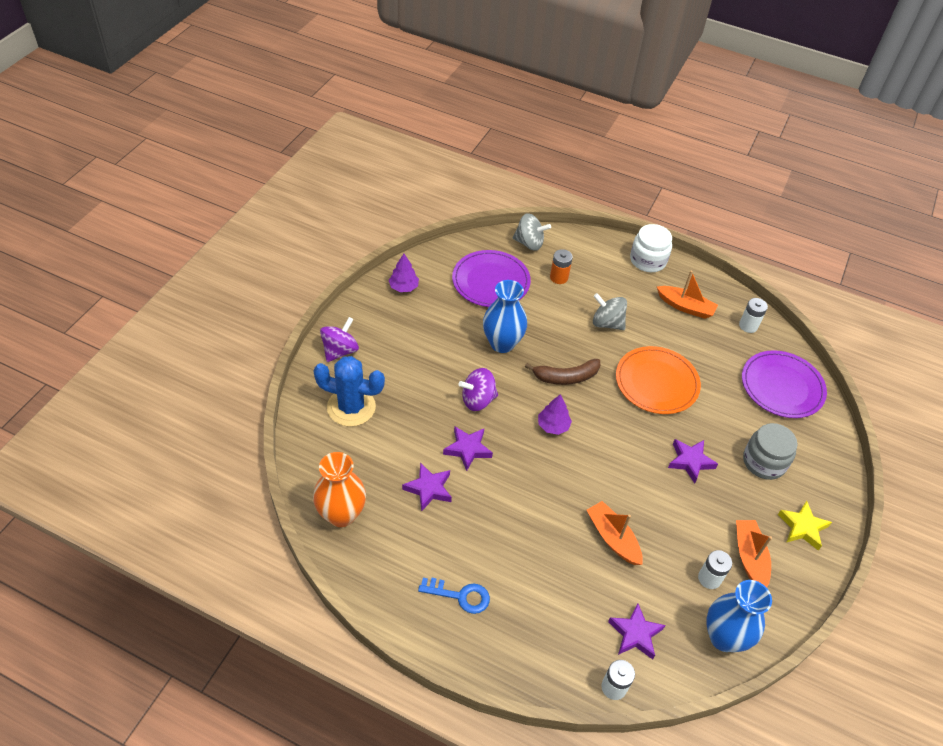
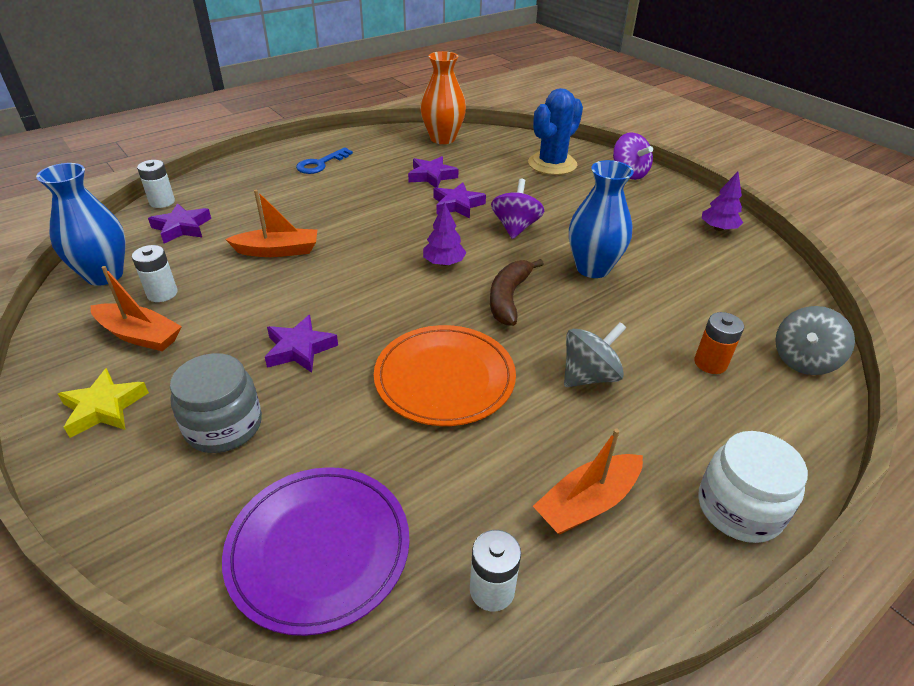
camera: 120 degrees right, 10 degrees down
(491, 281) = (715, 294): purple plate -> none

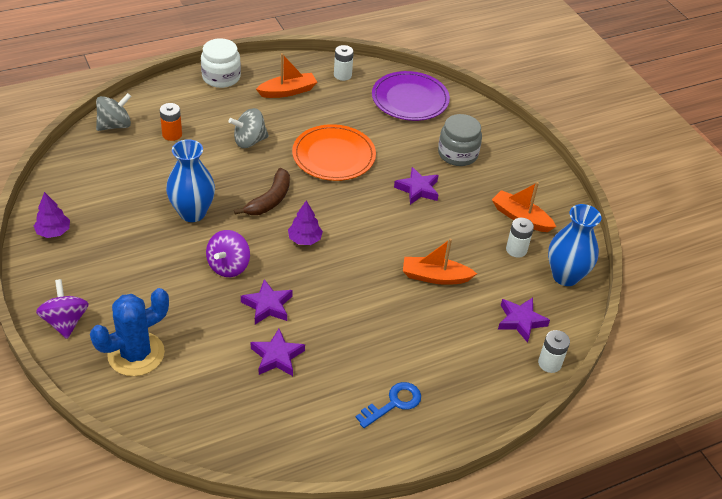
camera: 170 degrees left, 5 degrees up
(104, 408) = (524, 175): yellow star -> none
(442, 139) = (237, 434): orange vase -> none

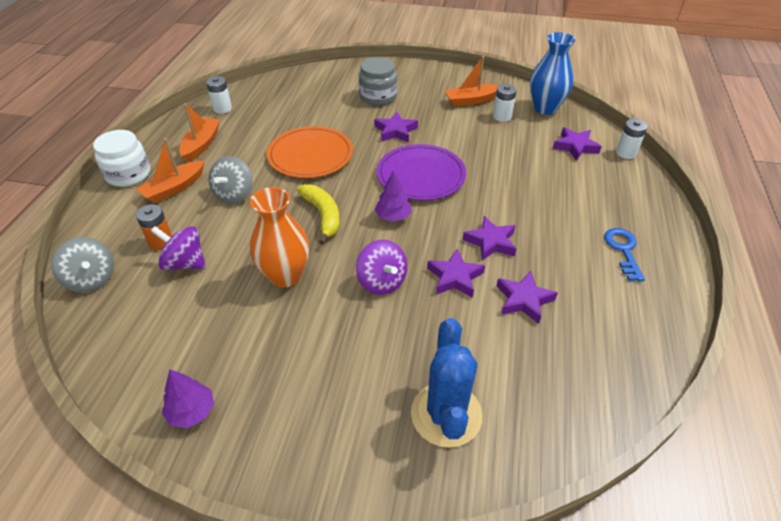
camera: 50 degrees left, 0 degrees up
(65, 321) = (346, 464): purple spinning top -> purple spinning top (185, 263)
(115, 125) = (92, 279): grey spinning top -> grey spinning top turned 135 degrees clockwise
(192, 213) = (285, 275): blue vase -> orange vase
(270, 200) = (323, 215): brown banana -> yellow banana
(327, 311) = (491, 242): none -> purple star
(410, 99) = (293, 90): purple plate -> purple plate (421, 175)
(435, 277) = (498, 165): orange boat -> orange boat (174, 188)

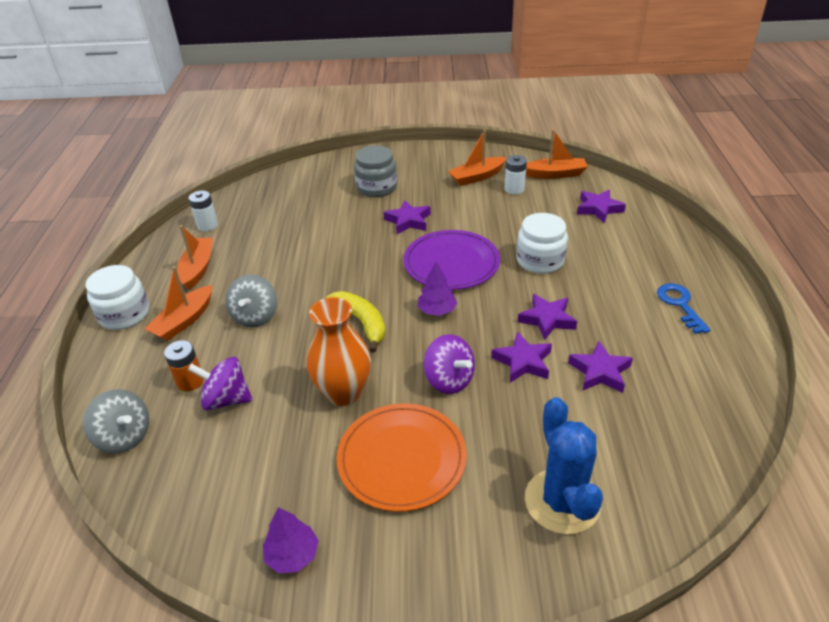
camera: 10 degrees left, 5 degrees down
(310, 155) = (325, 261): orange plate -> orange plate (402, 459)
(503, 186) = (540, 260): none -> white jar
(545, 108) = (555, 174): blue vase -> orange boat
(626, 153) = (650, 207): white battery -> none

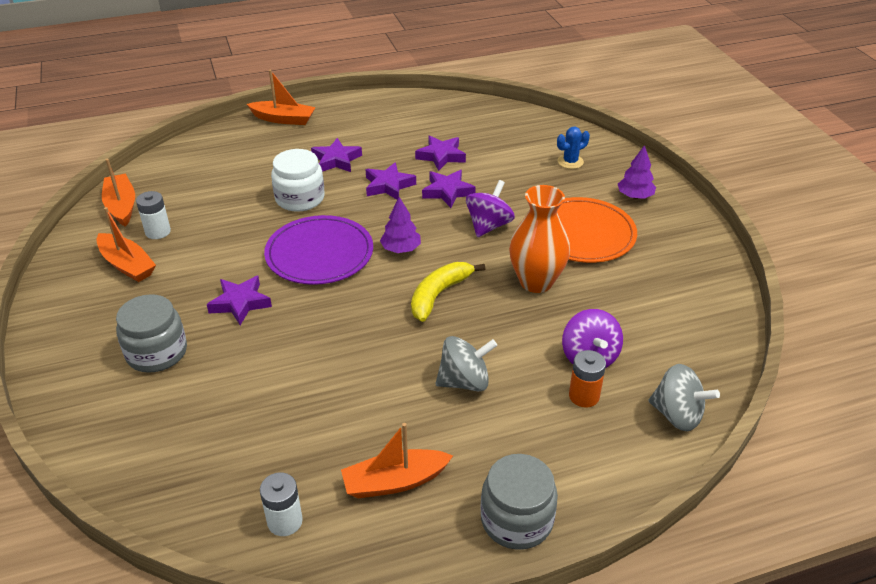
camera: 110 degrees left, 0 degrees up
(124, 314) = (516, 520): white jar -> grey jar
(124, 436) = (677, 415): grey spinning top -> grey spinning top turned 105 degrees clockwise
(184, 321) = (500, 446): orange boat -> orange boat (283, 119)
(293, 555) = (696, 265): purple tree -> purple tree (635, 196)
(562, 501) = (570, 162): blue cactus -> blue cactus, size x0.51
(598, 209) = (197, 172): purple star -> purple star (336, 160)
(680, 305) = (344, 126): blue key -> none

